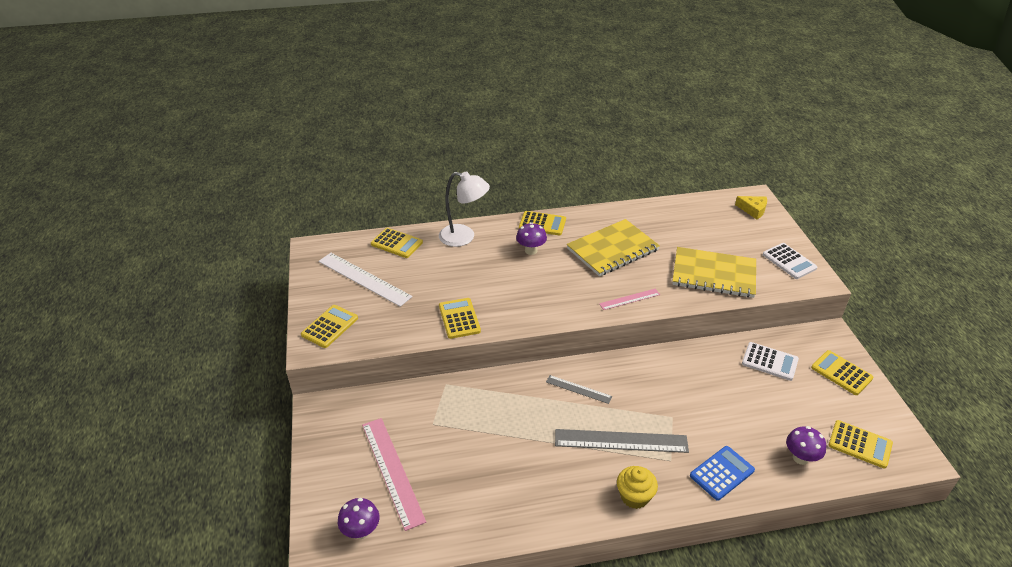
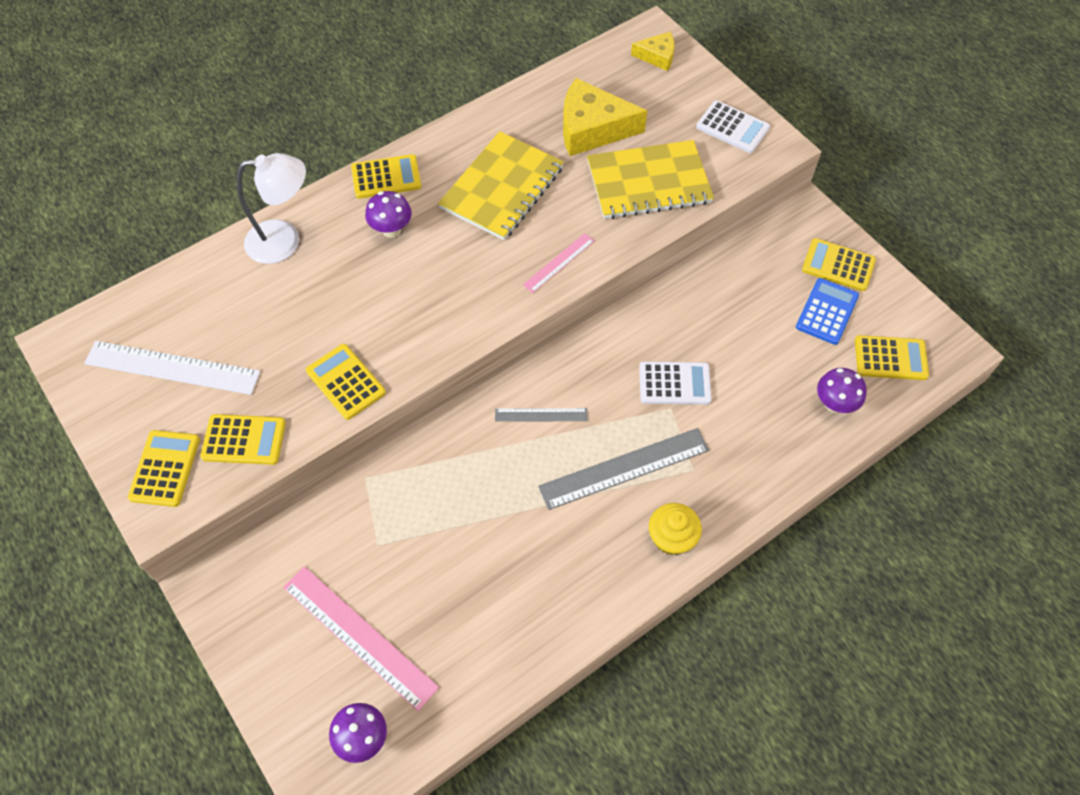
camera: 25 degrees left, 20 degrees up
(396, 243) = (189, 287): yellow calculator -> yellow calculator (244, 440)
(689, 235) = (592, 128): none -> yellow cheese
(722, 473) = (757, 462): blue calculator -> blue calculator (827, 311)
(769, 362) = (752, 281): white calculator -> white calculator (674, 384)

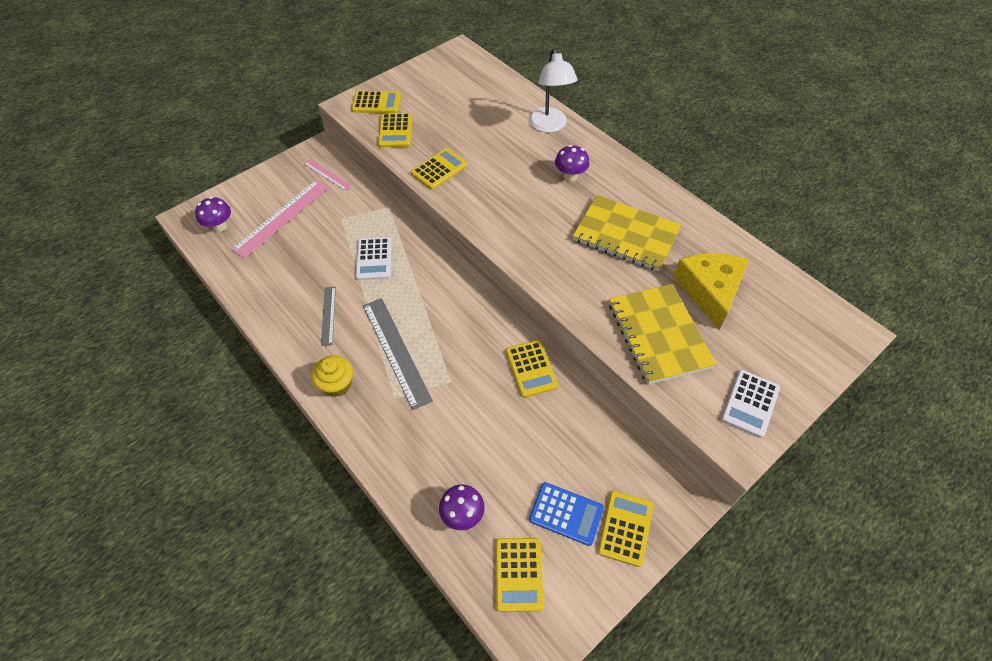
camera: 85 degrees right, 5 degrees down
(172, 367) = (445, 94): white ruler -> none
(386, 177) = (618, 168): yellow calculator -> yellow calculator (531, 369)
(541, 415) = (440, 296): grey ruler -> grey ruler (328, 315)
(559, 262) = (558, 276): pink ruler -> pink ruler (327, 174)
(657, 56) = (822, 337): yellow cheese -> none
(674, 384) = (474, 384): white calculator -> white calculator (374, 259)

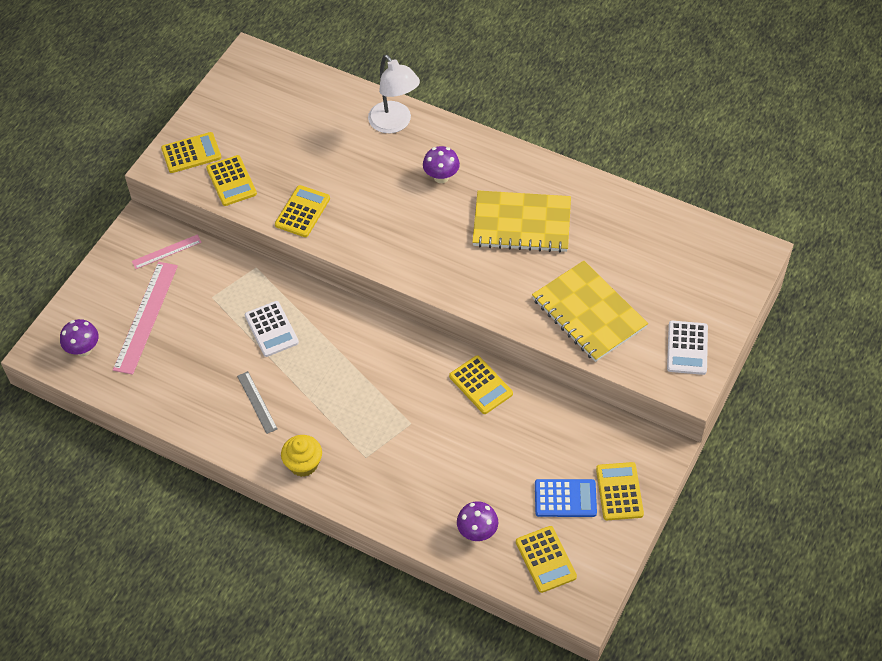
camera: 20 degrees left, 0 degrees up
(327, 174) = (166, 252): pink ruler -> pink ruler turned 45 degrees counterclockwise
(396, 351) = (344, 413): grey ruler -> none
(710, 290) = (619, 255): yellow cheese -> none

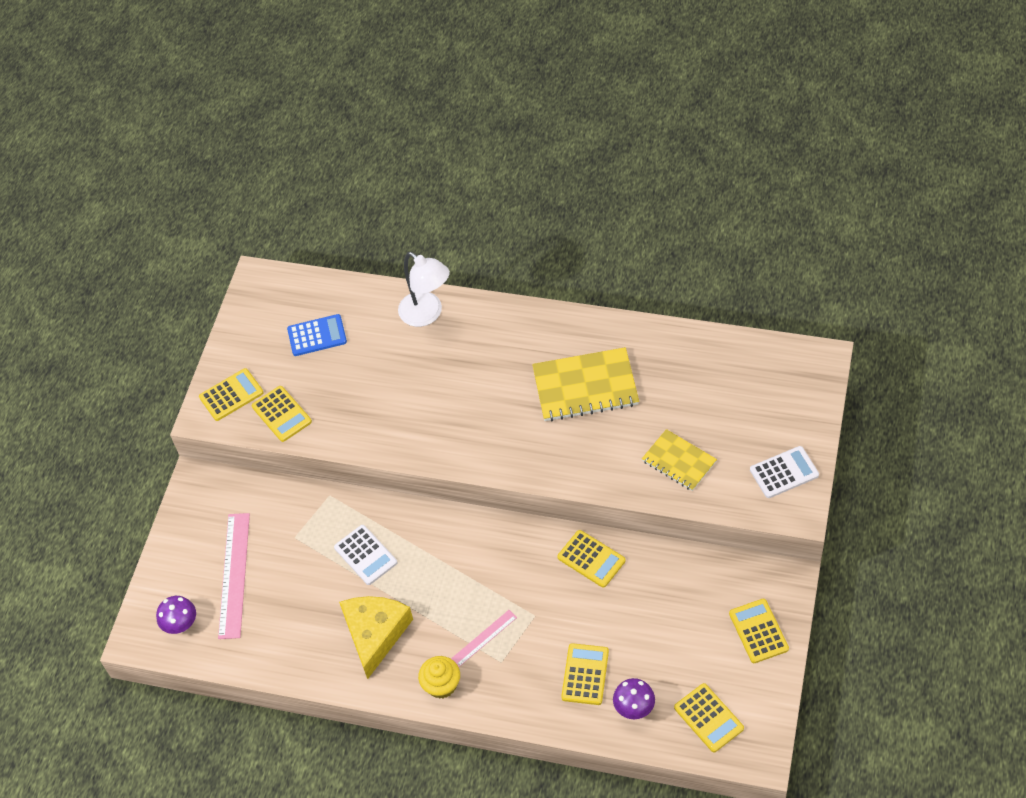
camera: 10 degrees left, 0 degrees up
(166, 252) = (233, 502): pink ruler -> pink ruler (484, 638)
(257, 402) = (375, 634): grey ruler -> yellow cheese
(302, 212) = (364, 428): yellow calculator -> yellow calculator (585, 674)
(441, 177) = (491, 358): purple mushroom -> none
(565, 498) = (708, 652): blue calculator -> blue calculator (317, 336)
(589, 313) = (679, 461): yellow notebook -> yellow notebook, size x0.62
(687, 348) = (784, 472): white calculator -> white calculator turned 105 degrees counterclockwise

